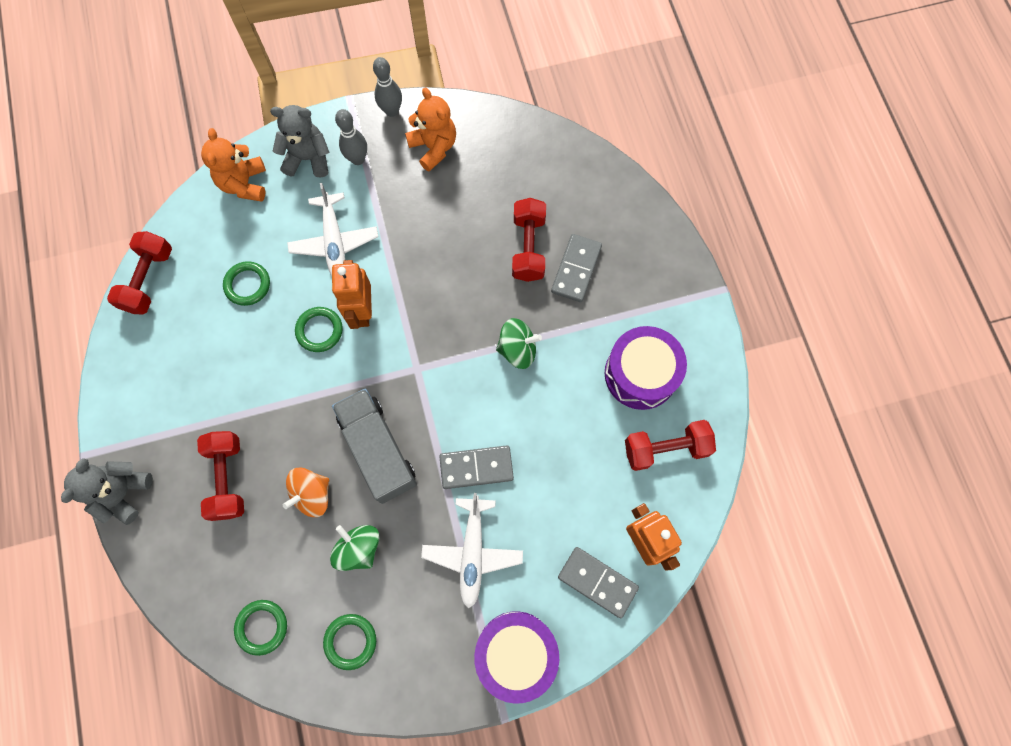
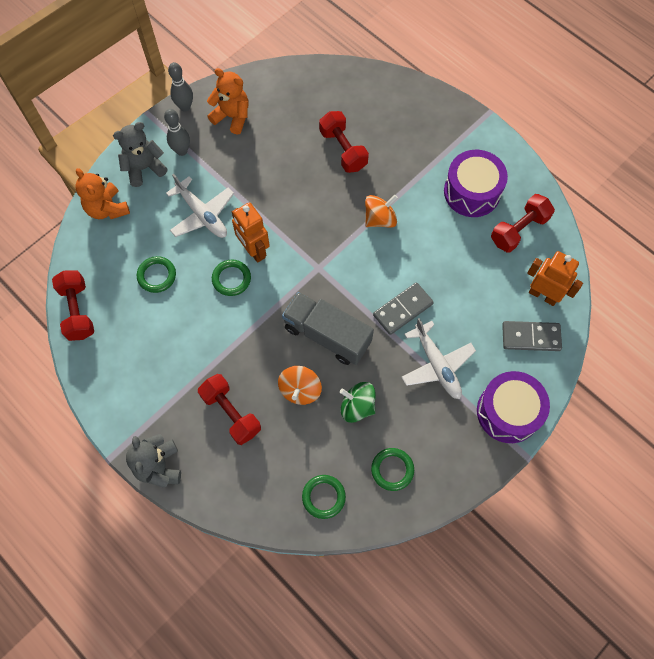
camera: 30 degrees left, 5 degrees down
(517, 349) = (380, 219): green spinning top -> orange spinning top
(576, 269) = (385, 147): grey domino -> none

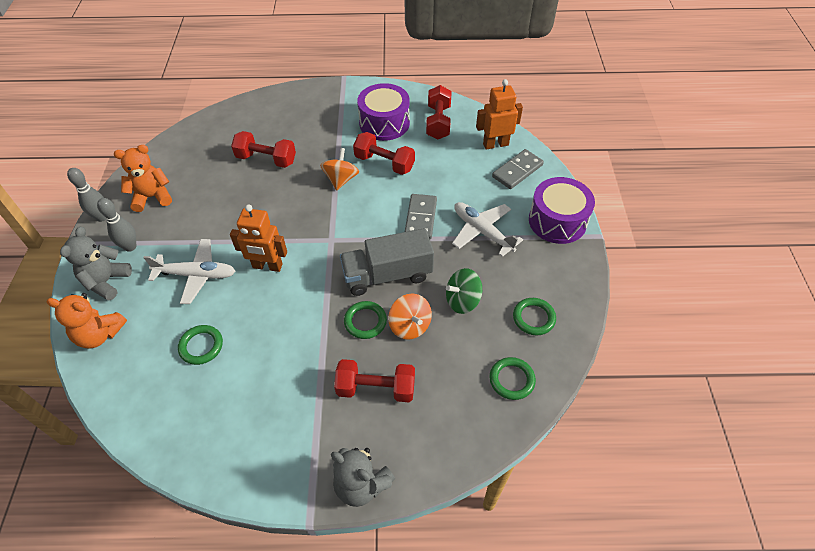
camera: 45 degrees left, 15 degrees down
(77, 311) = (151, 433): red dumbbell -> red dumbbell (384, 163)
(231, 279) = (270, 298): green ring -> green ring (365, 321)
(437, 365) = (482, 232): white plane -> white plane turned 150 degrees counterclockwise

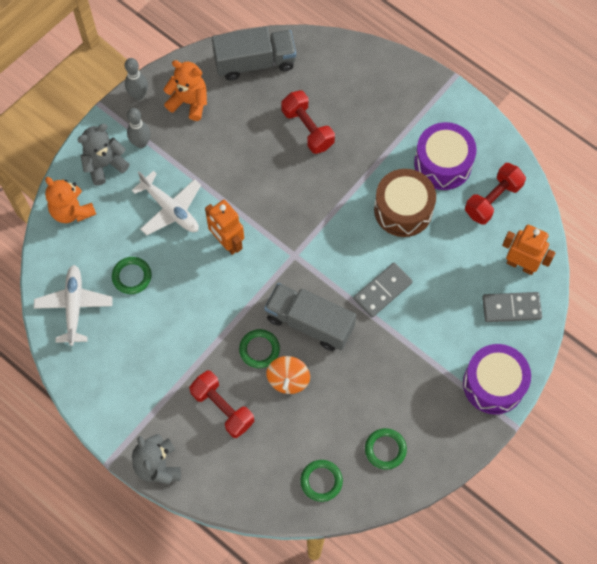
camera: 40 degrees right, 15 degrees up
(187, 145) = (255, 62): none -> grey truck
(341, 179) = (351, 199): orange spinning top -> none
(384, 163) = (403, 209): red dumbbell -> brown drum
(462, 300) = (346, 391): green spinning top -> none
(482, 232) = (420, 343): white plane -> white plane (74, 306)

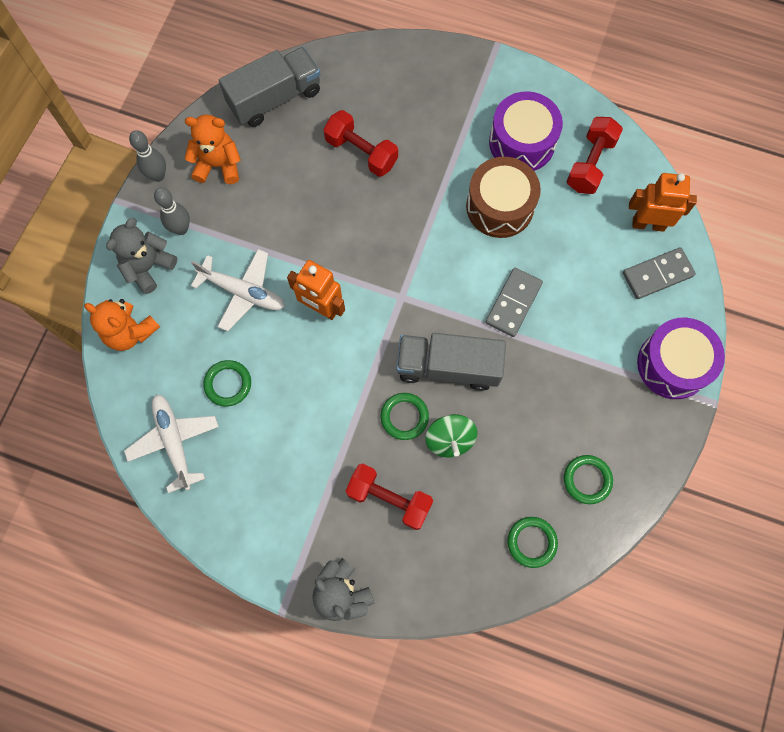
camera: 20 degrees left, 5 degrees up
(288, 379) = (449, 439): orange spinning top -> green spinning top

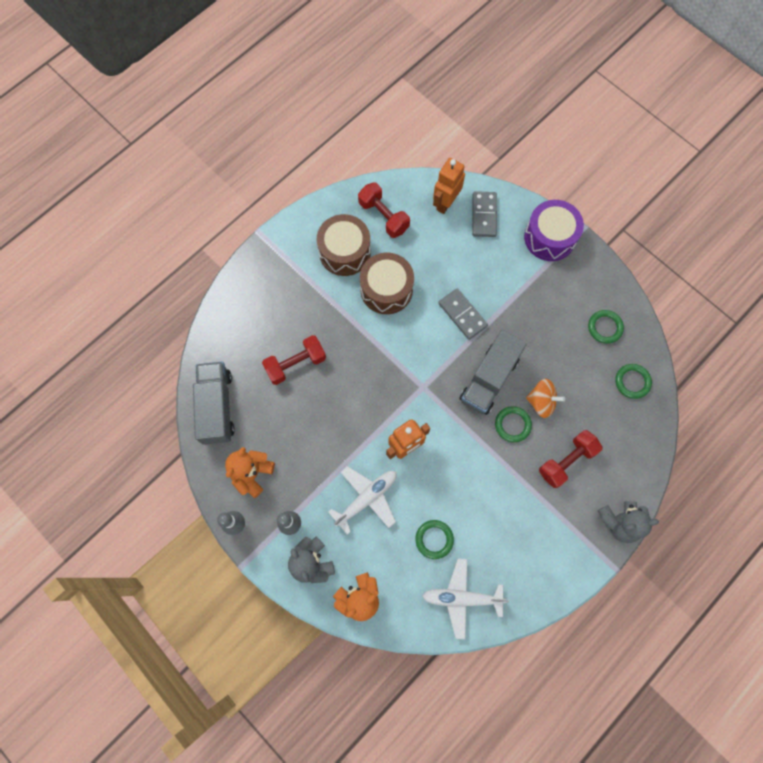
camera: 65 degrees left, 0 degrees up
(449, 439) = (541, 402): green spinning top -> orange spinning top
(522, 142) = (344, 252): purple drum -> brown drum

